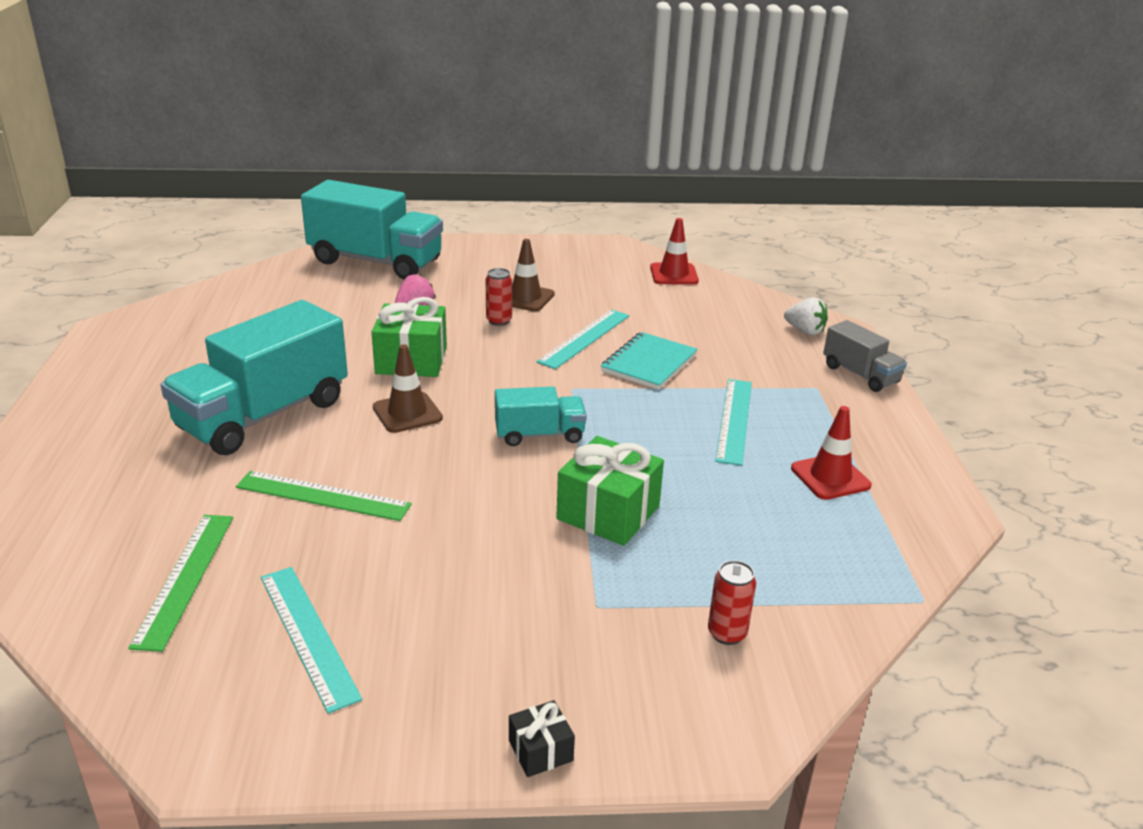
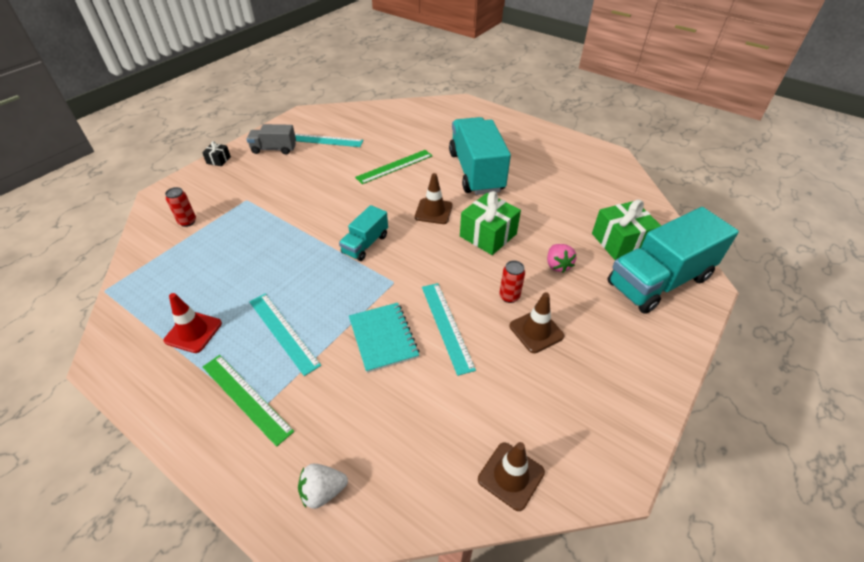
camera: 130 degrees right, 15 degrees up
(185, 578) = (382, 128): green ruler -> green ruler (246, 398)
(608, 512) = (285, 232): green gift -> green gift (620, 242)
(674, 274) = (511, 476): red traffic cone -> brown traffic cone
(860, 374) = (234, 463): grey truck -> grey truck (274, 149)

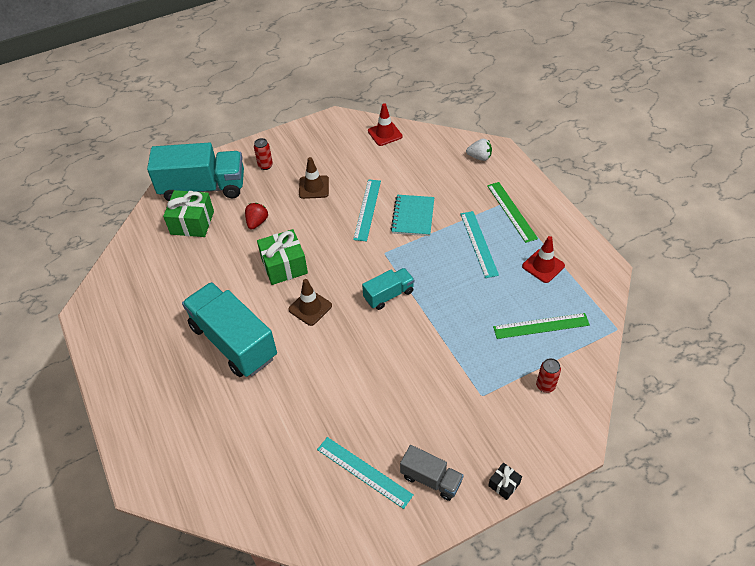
camera: 150 degrees left, 5 degrees up
(394, 166) = (308, 385): green ruler -> green ruler (541, 326)
(476, 172) = (233, 342): turquoise truck -> turquoise truck turned 120 degrees clockwise
(509, 296) = (311, 213): red can -> red can (265, 166)
(511, 476) = (385, 134): brown traffic cone -> red traffic cone
(557, 265) = (257, 222): pink strawberry -> red strawberry

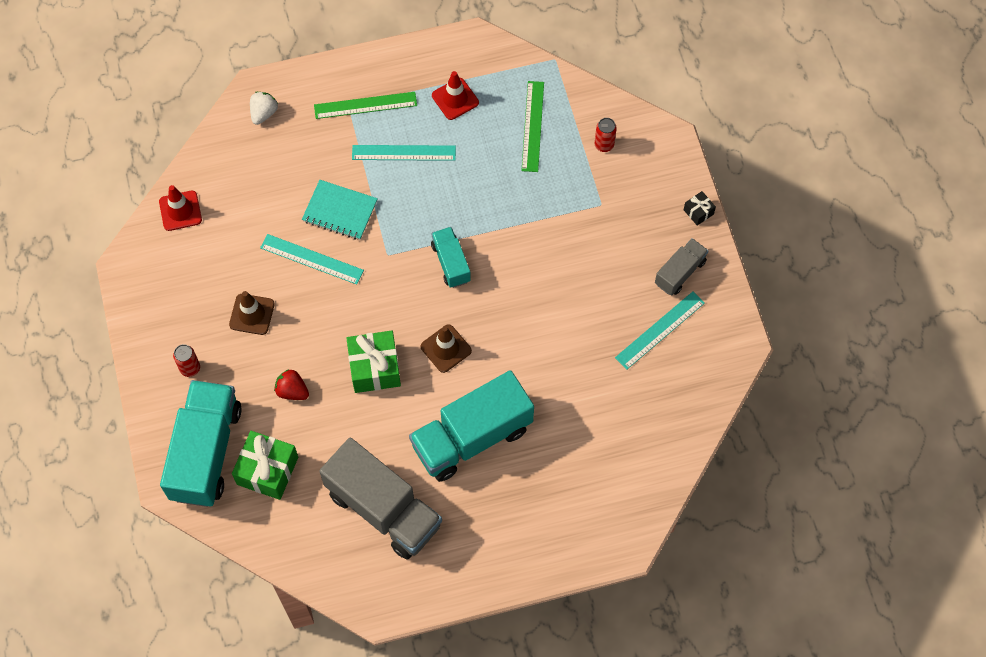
camera: 80 degrees left, 15 degrees up
(166, 296) = (383, 509): none -> grey truck

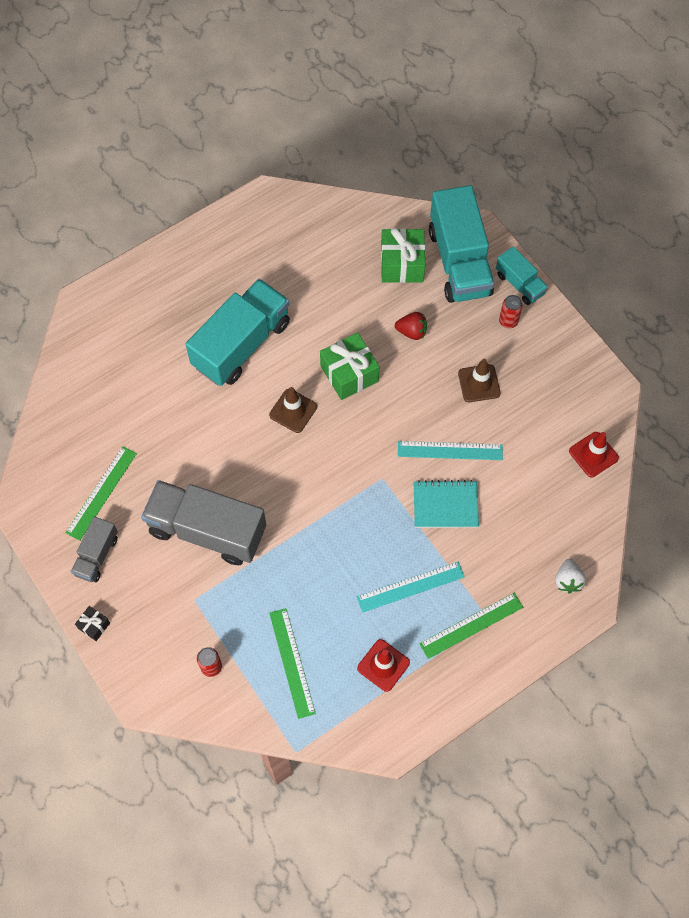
camera: 160 degrees right, 0 degrees up
(383, 509) = (293, 266): grey truck -> grey truck (207, 530)
(451, 263) = (319, 491): turquoise truck -> turquoise truck (520, 284)
(659, 330) = (101, 493): turquoise ruler -> green ruler

